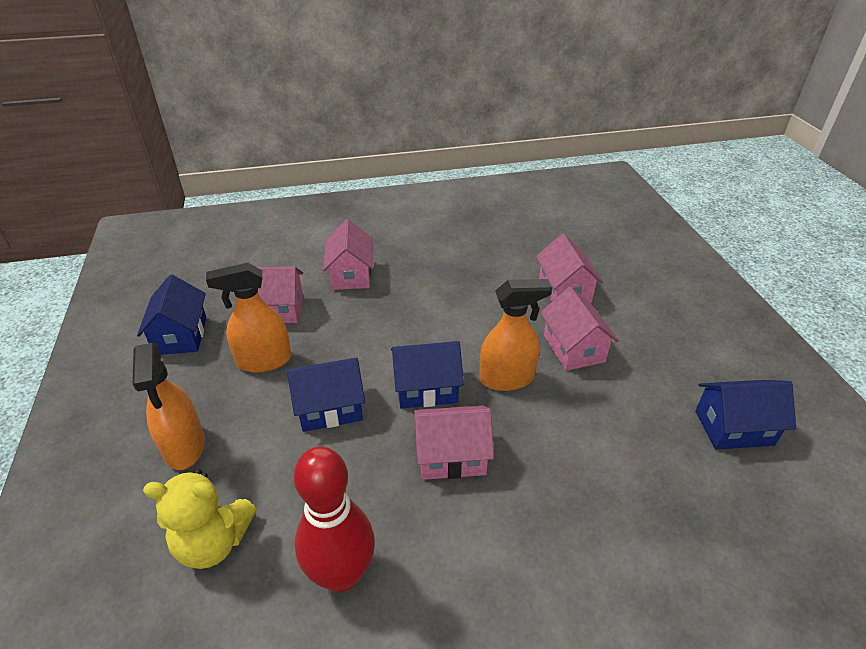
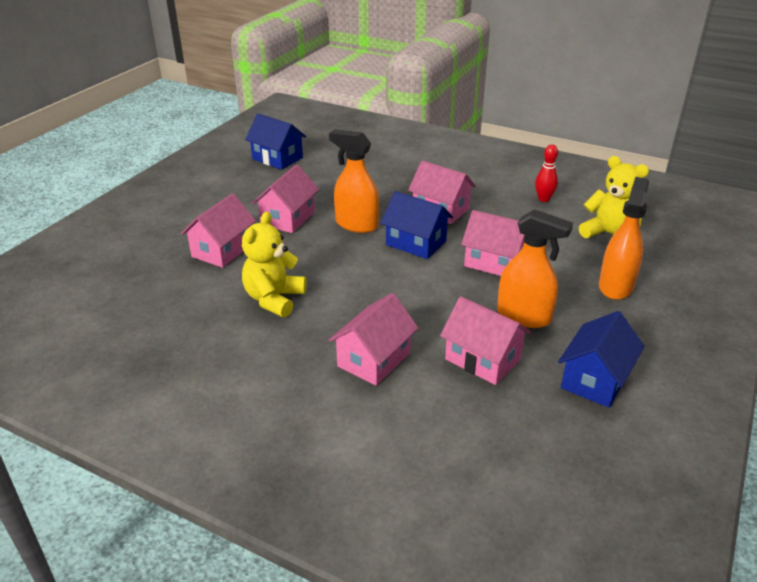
camera: 140 degrees left, 5 degrees down
(330, 408) = (494, 262): blue house -> pink house
(341, 574) = (543, 199): red bowling pin -> red bowling pin, size x0.51
(467, 277) = (274, 299): none -> yellow teddy bear

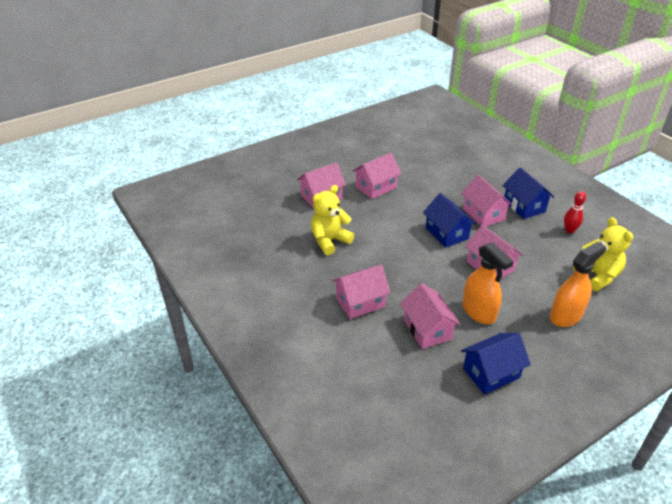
camera: 30 degrees right, 5 degrees up
(277, 158) = (400, 139): blue house -> blue house (524, 206)
(356, 224) = (417, 206): orange spray bottle -> none

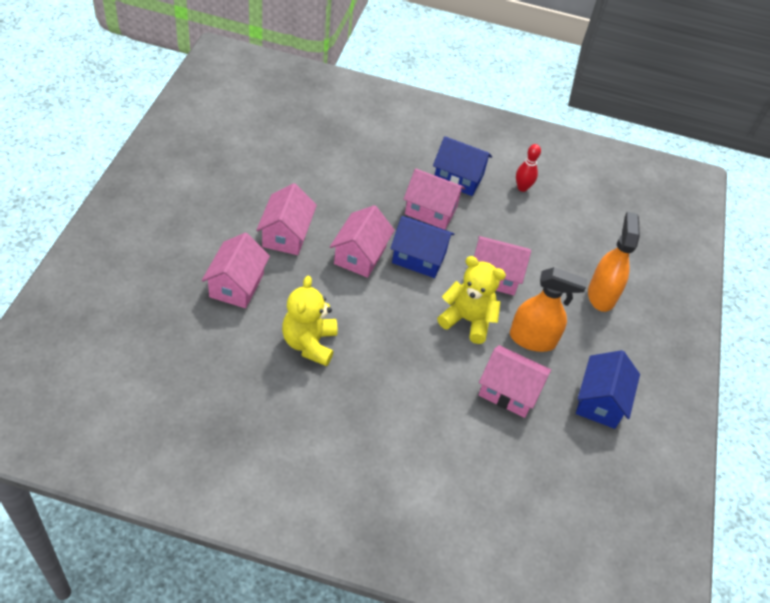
camera: 50 degrees left, 10 degrees up
(360, 302) = (419, 403): pink house -> pink house (360, 255)
(597, 276) = (587, 231): yellow teddy bear -> yellow teddy bear (467, 320)

